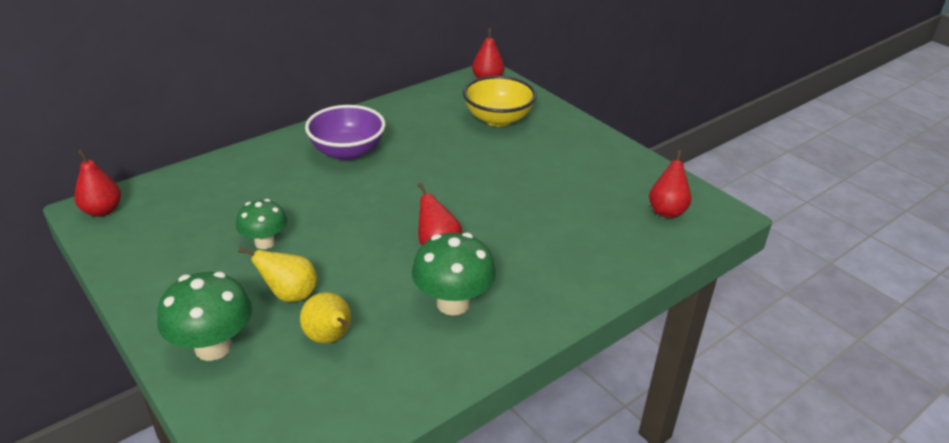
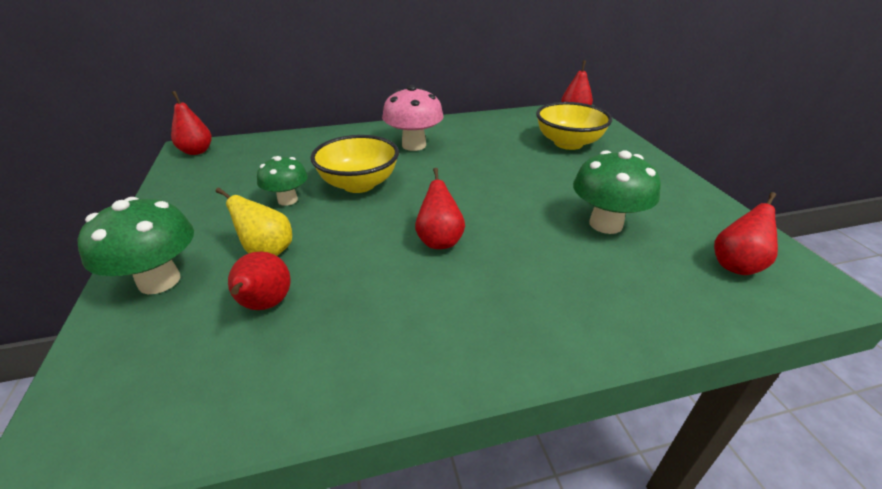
camera: 25 degrees right, 0 degrees up
(324, 209) = (359, 184): none -> yellow bowl
(330, 338) = (265, 305): yellow pear -> red pear
(347, 152) = (414, 145): purple bowl -> pink mushroom
(453, 303) = (417, 305): green mushroom -> green mushroom (605, 224)

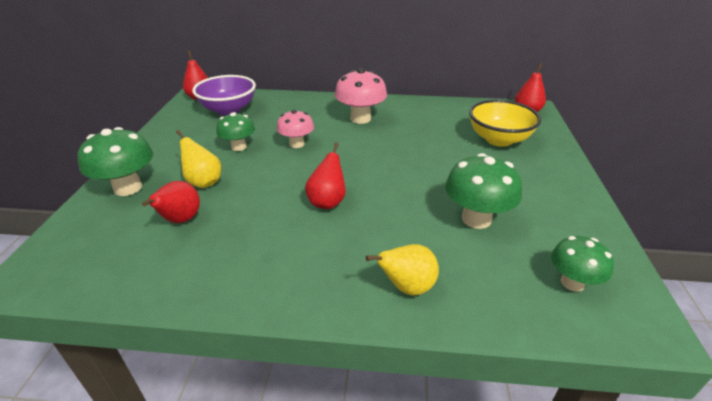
camera: 20 degrees right, 0 degrees up
(246, 160) = (228, 110): none -> purple bowl
(359, 184) = (297, 144): yellow bowl -> pink mushroom
(591, 313) = (407, 287): none -> yellow pear
(736, 265) = (572, 282): red pear -> green mushroom

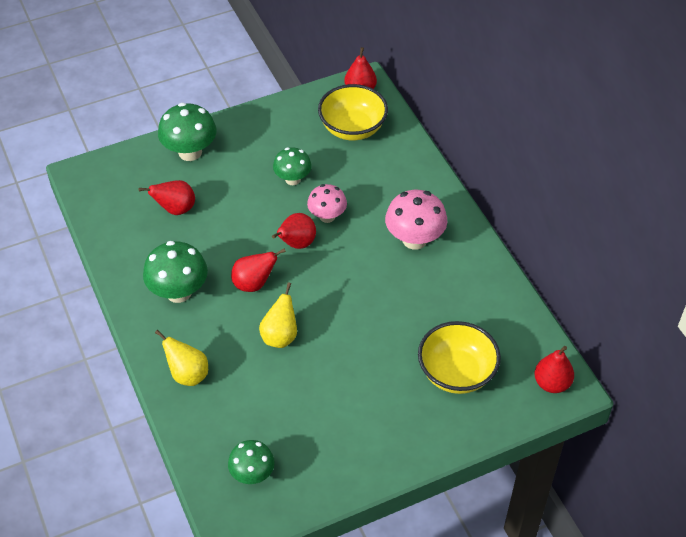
camera: 60 degrees right, 15 degrees up
(203, 182) = (227, 191): yellow pear -> yellow pear (280, 336)
(228, 110) = (352, 128): purple bowl -> yellow bowl
(307, 166) = (296, 244): none -> red pear
(476, 219) = (296, 392): green mushroom -> green mushroom (178, 292)

